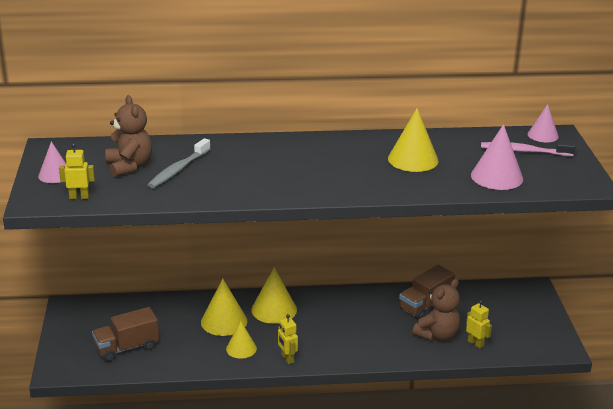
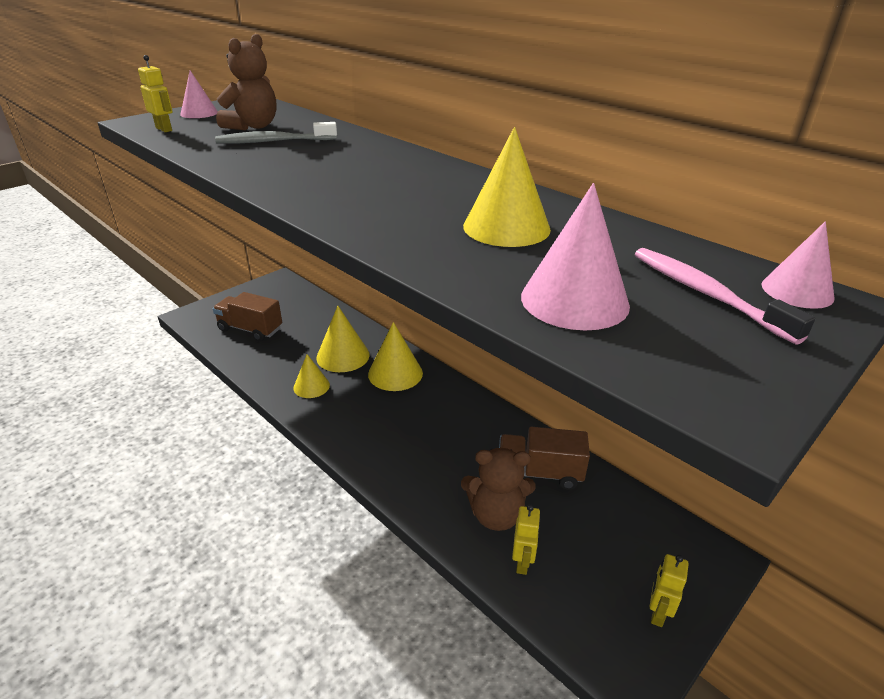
camera: 50 degrees right, 5 degrees up
(287, 358) = (325, 422): yellow robot -> yellow robot (657, 613)

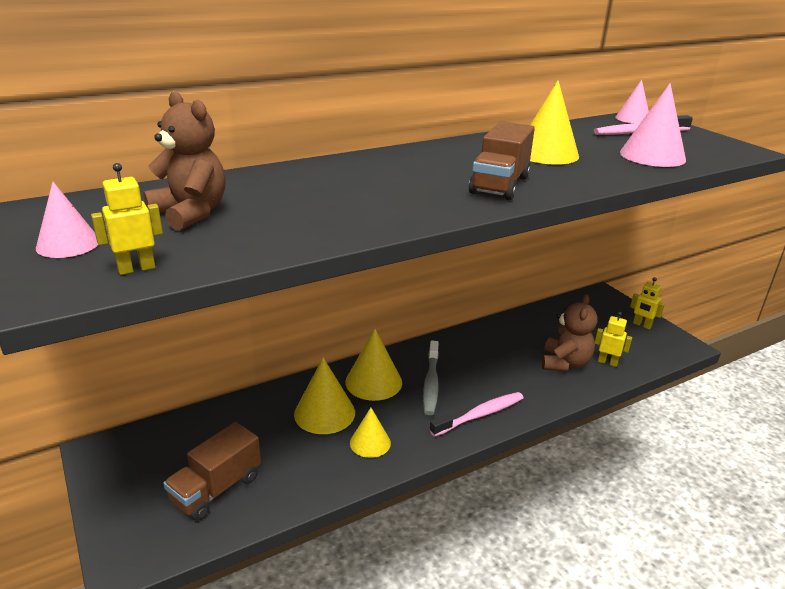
camera: 75 degrees left, 5 degrees down
(274, 141) = (271, 206): grey toothbrush -> grey toothbrush (431, 383)
(369, 448) = (480, 415): none -> pink toothbrush
(539, 473) = (525, 335): brown truck -> brown truck (499, 185)

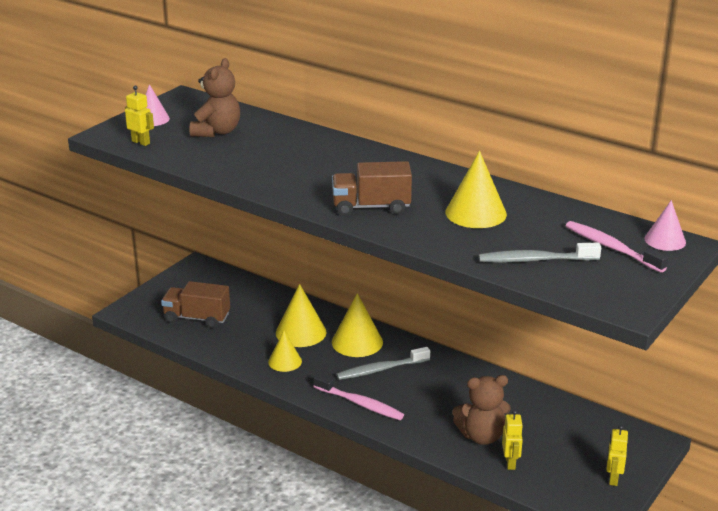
camera: 65 degrees right, 0 degrees up
(652, 156) = (535, 260): pink cone -> grey toothbrush

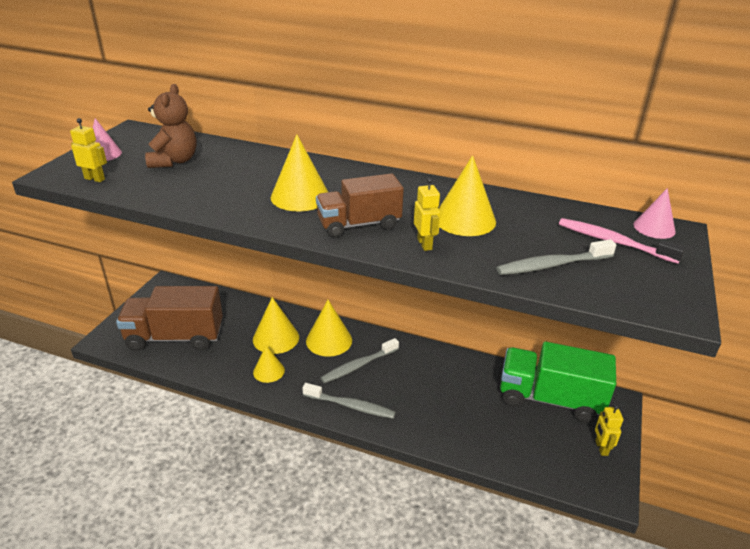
camera: 15 degrees left, 5 degrees up
(197, 318) = (175, 337): brown truck -> brown truck, size x1.57
(326, 176) = (300, 196): none -> yellow cone
(360, 404) = (351, 406): pink toothbrush -> grey toothbrush
(481, 436) = (471, 422): brown teddy bear -> none
(510, 463) = (507, 448): yellow robot -> yellow robot (425, 244)
(579, 428) = (550, 399): none -> green truck

